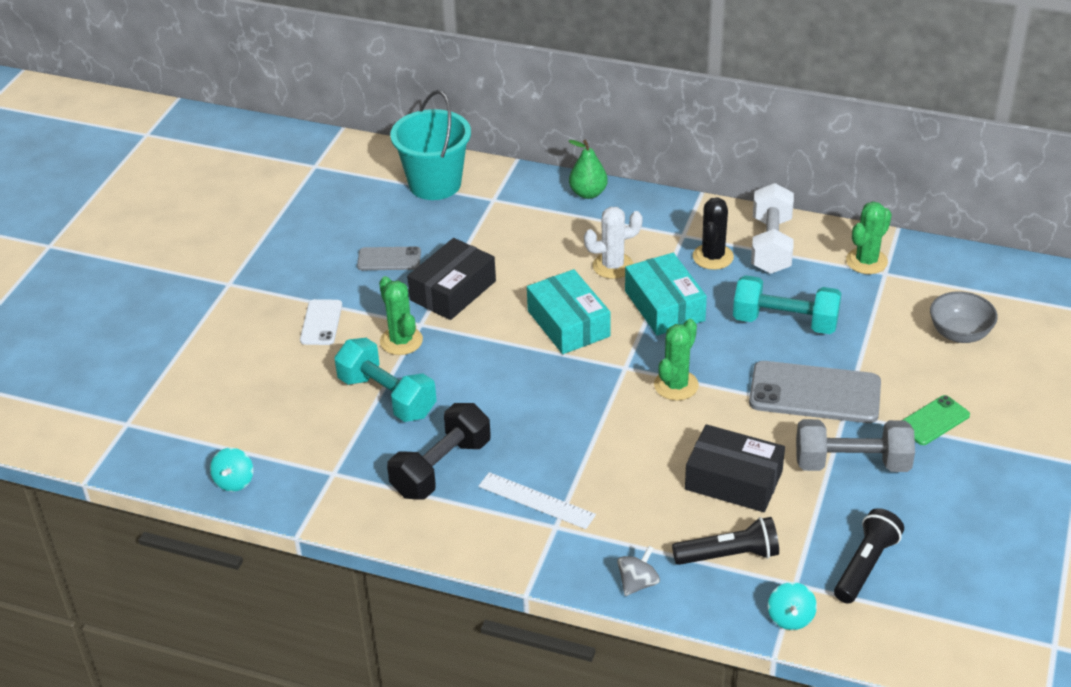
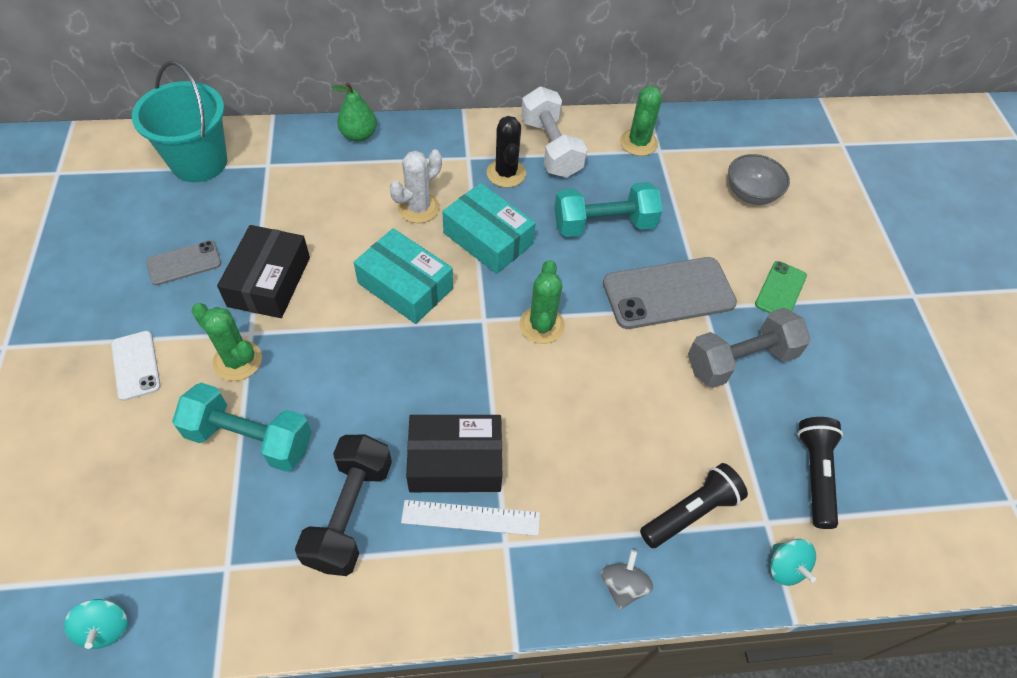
camera: 30 degrees left, 15 degrees up
(733, 480) = (649, 418): black box -> black box (455, 461)

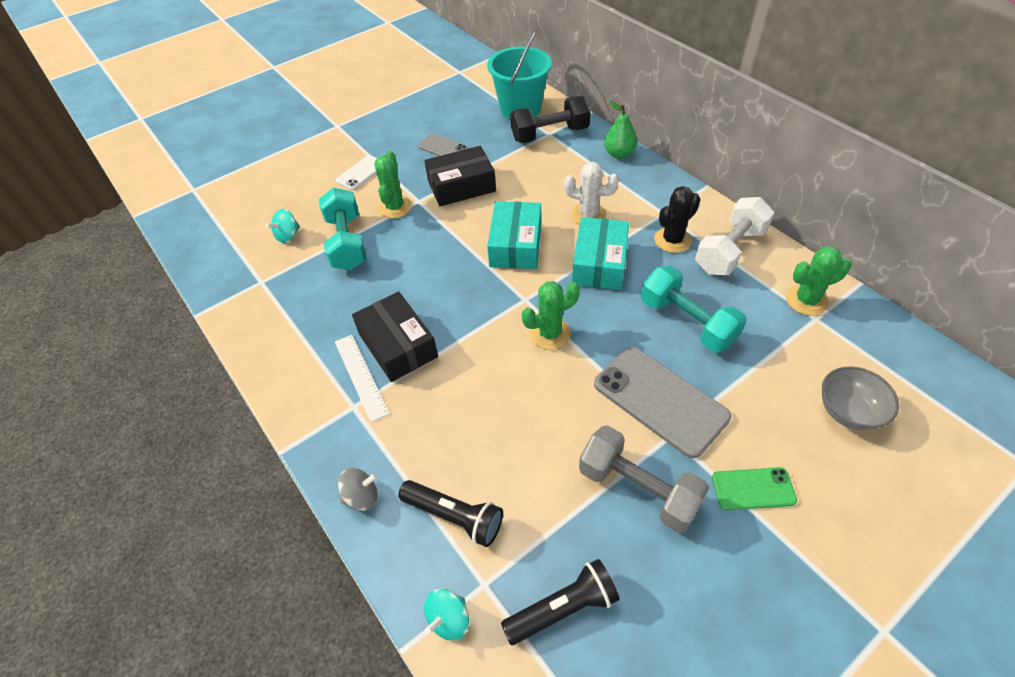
camera: 65 degrees right, 5 degrees down
(105, 628) = (203, 257): turquoise spinning top -> turquoise spinning top (288, 236)
(350, 513) = (326, 314): black dumbbell -> black dumbbell (550, 134)

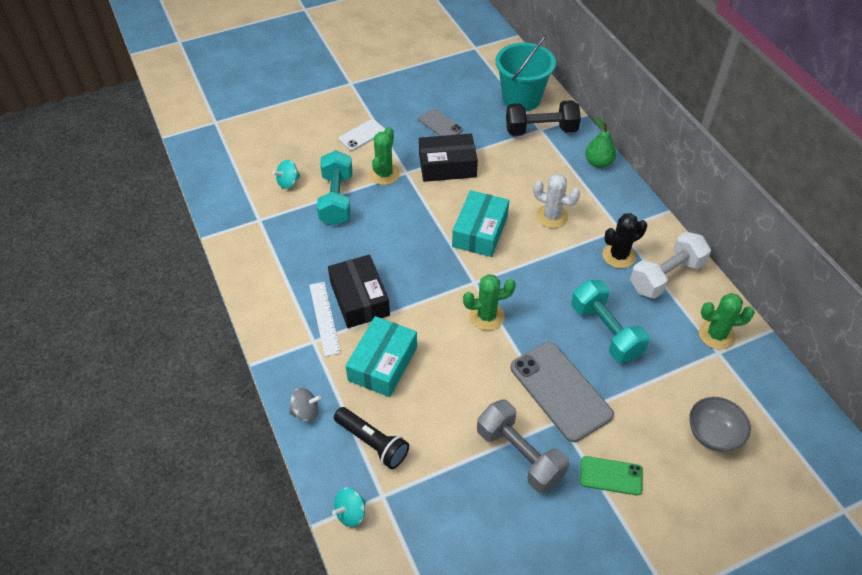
camera: 10 degrees right, 0 degrees up
(563, 608) = (436, 525): black flashlight -> none
(599, 263) = (547, 263): turquoise box -> turquoise box (382, 363)

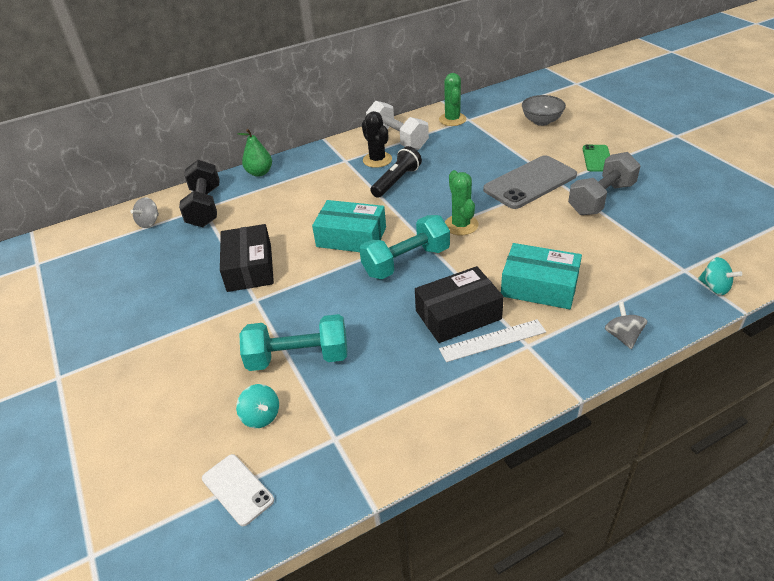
camera: 90 degrees left, 10 degrees down
(362, 135) = (177, 349): white phone -> white phone (237, 489)
(372, 443) = (634, 282): black flashlight -> black flashlight (396, 181)
(384, 174) = (257, 318): green cactus -> none
(440, 125) = (176, 279): grey phone -> none
(521, 99) = (149, 222): turquoise bucket -> grey spinning top
(551, 216) = (330, 195): white cactus -> none
(605, 331) = (461, 164): turquoise dumbbell -> turquoise dumbbell (406, 262)

